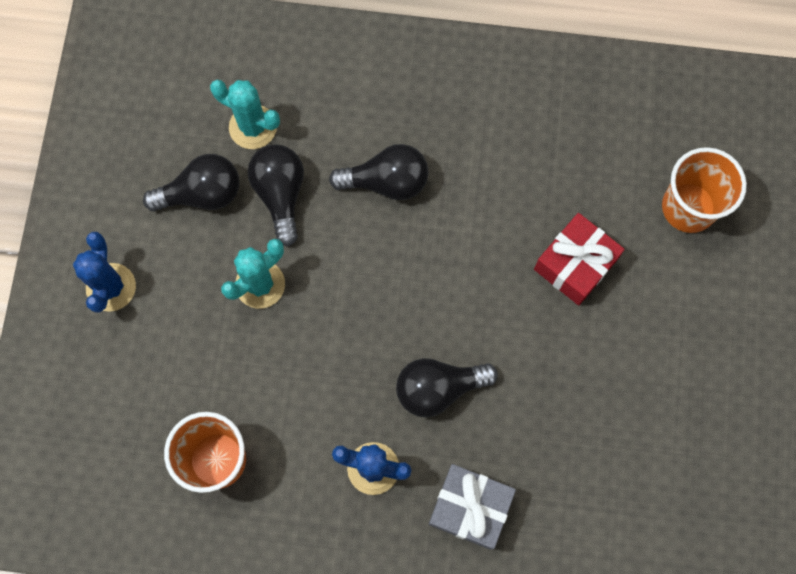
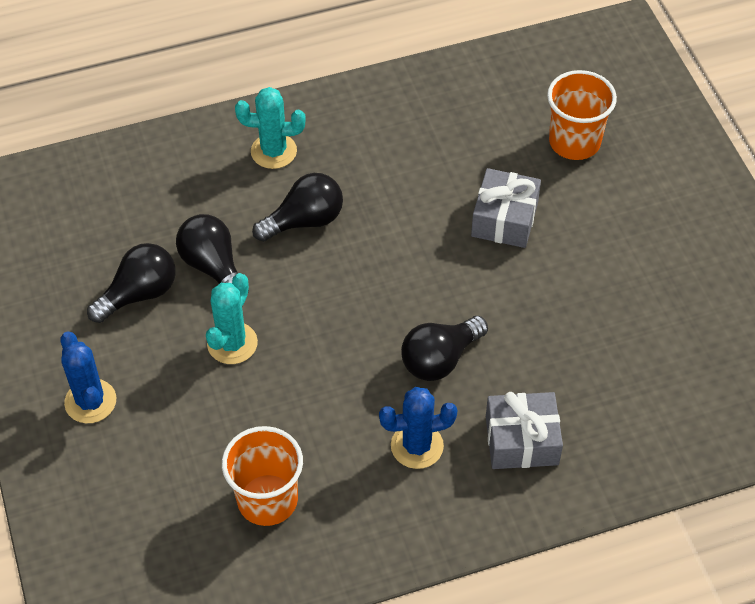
camera: 25 degrees left, 20 degrees down
(253, 127) = (159, 225): turquoise cactus -> turquoise cactus (273, 151)
(575, 264) = (504, 219): red gift -> grey gift

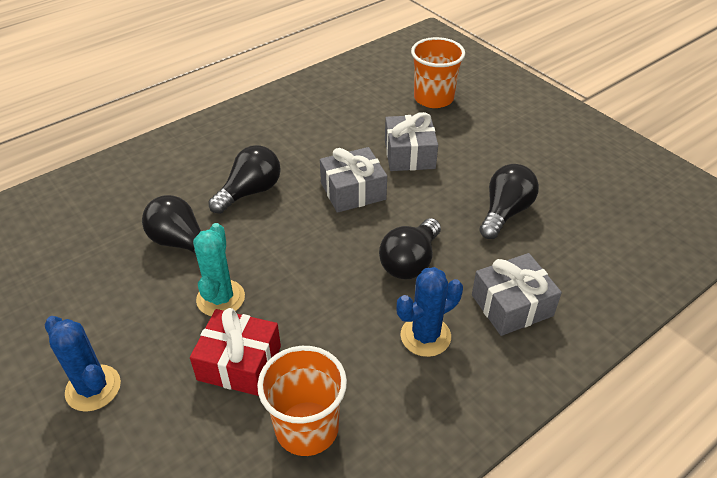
camera: 20 degrees left, 10 degrees down
(139, 294) = (118, 281): black light bulb -> black light bulb (505, 212)
(228, 418) = (239, 363): none -> red gift
(273, 151) = (206, 152): turquoise cactus -> none
(417, 252) = (353, 191): none -> grey gift

